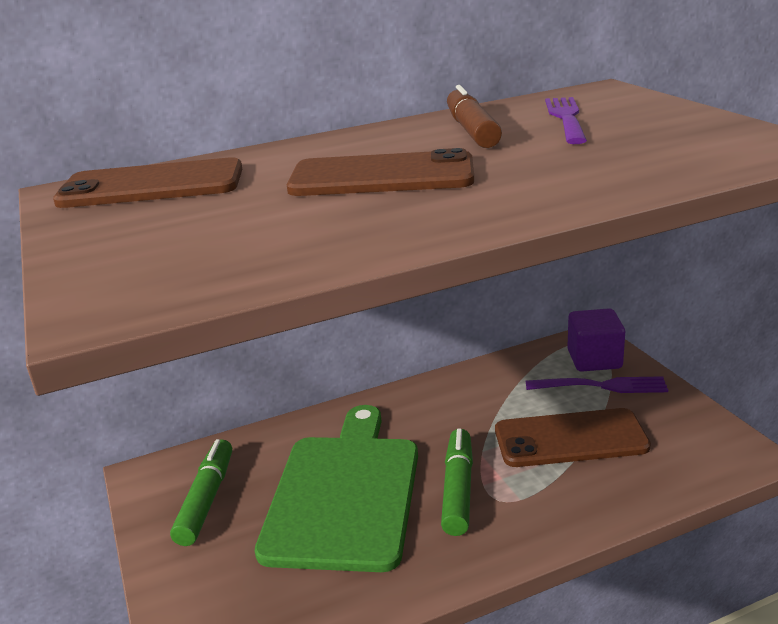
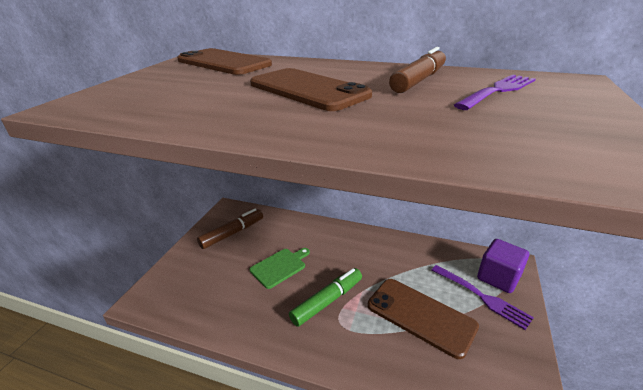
camera: 40 degrees right, 5 degrees up
(206, 499) = (232, 233): green marker -> brown marker
(344, 494) = (280, 267): green cutting board -> green cutting board, size x0.46

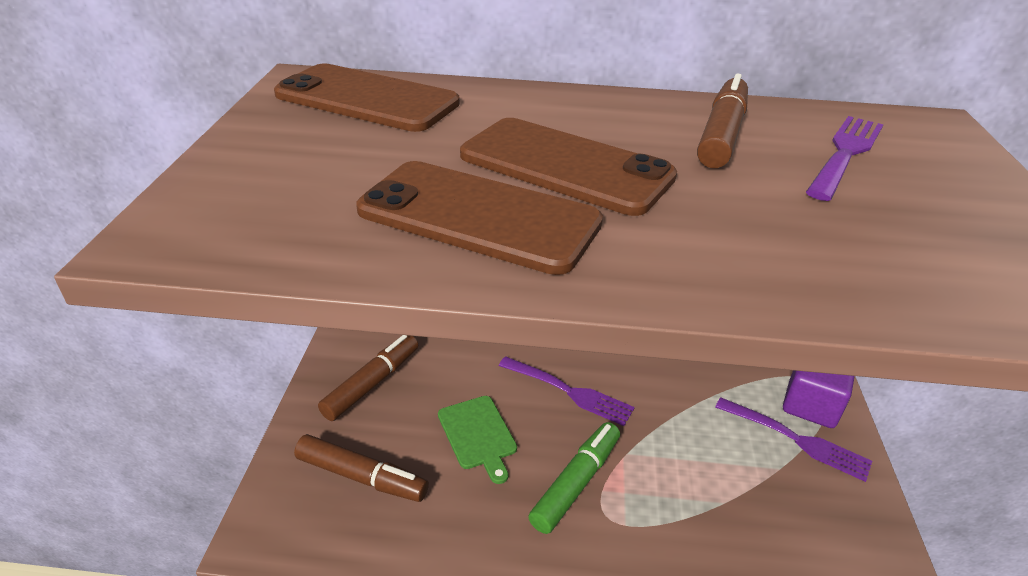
camera: 15 degrees left, 5 degrees up
(207, 279) = (362, 477): none -> brown marker
(280, 267) = (478, 435): green cutting board -> green cutting board turned 120 degrees clockwise
(341, 250) = (568, 391): none -> purple fork
(420, 316) = (721, 484): brown phone -> brown phone (479, 217)

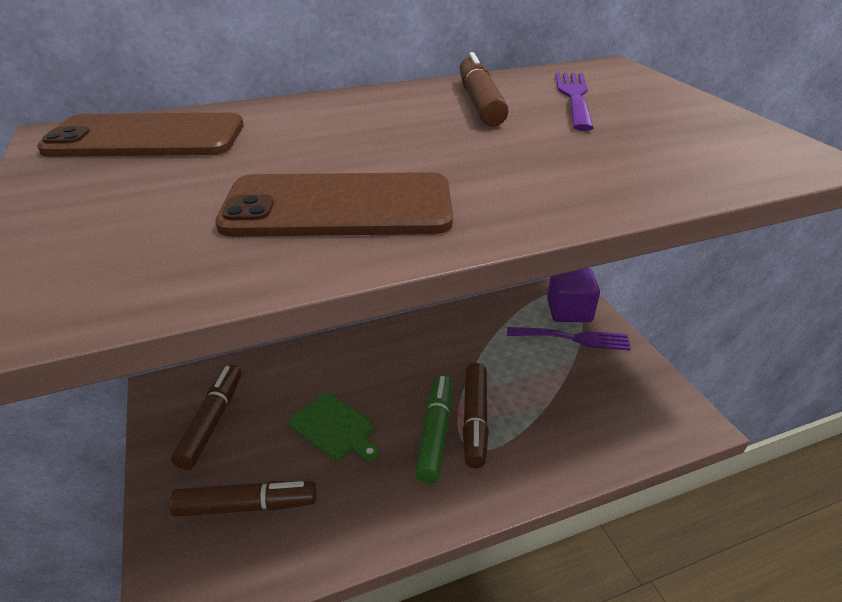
camera: 25 degrees left, 0 degrees up
(565, 166) = (379, 151): brown phone -> none
(568, 391) = (391, 364): purple fork -> none
(626, 487) = (475, 420): none -> brown marker

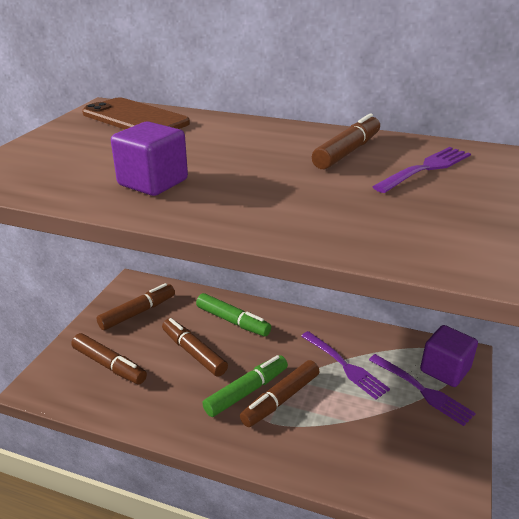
camera: 40 degrees right, 5 degrees down
(334, 427) = (193, 352): green cutting board -> brown marker
(339, 207) = (153, 182): brown phone -> purple cube
(339, 369) = (233, 321): none -> green marker
(492, 353) = (344, 366): none -> purple fork

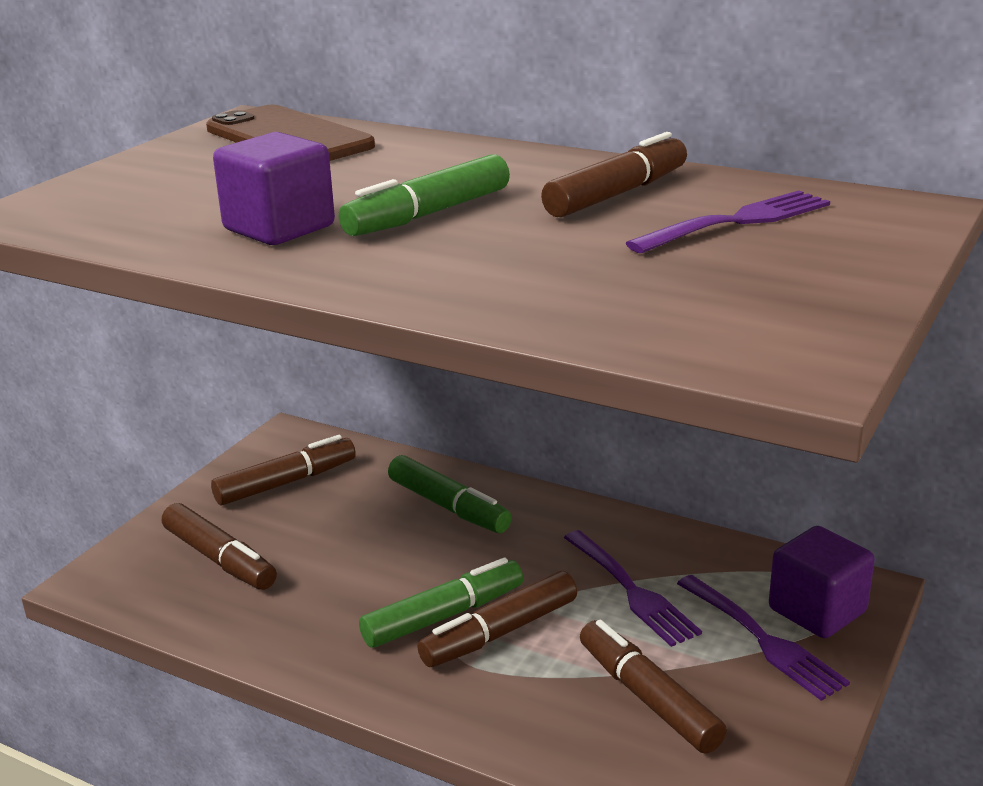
camera: 10 degrees right, 5 degrees down
(193, 352) = (367, 550): brown marker -> brown marker (647, 698)
(242, 169) = (428, 214): none -> green marker

